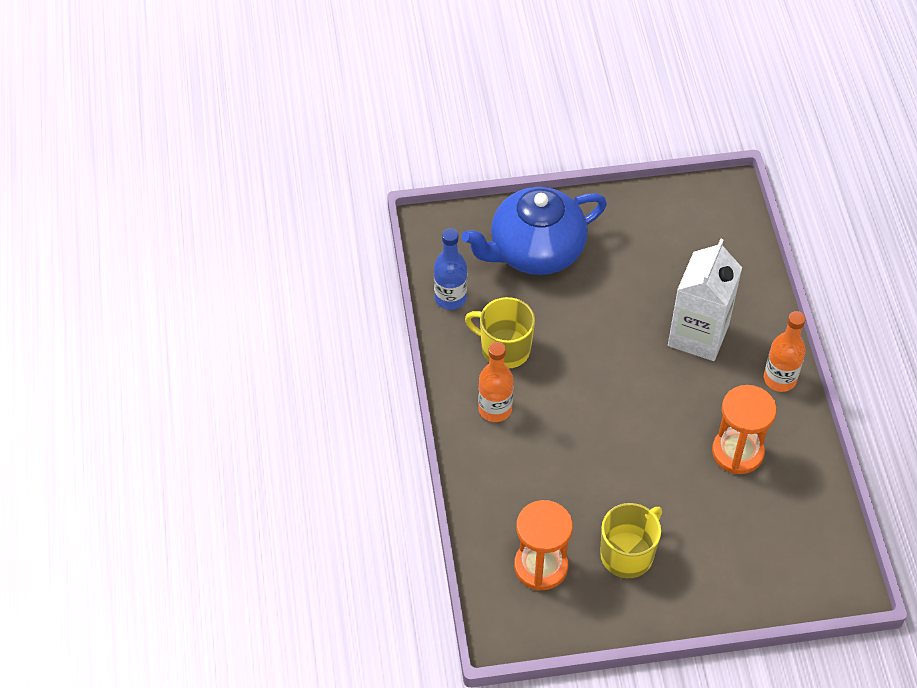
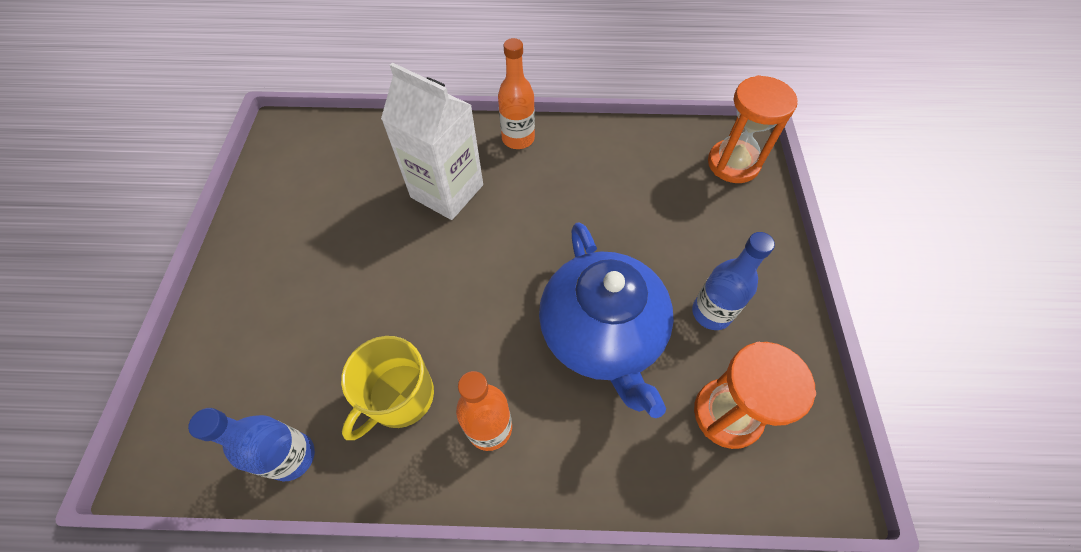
camera: 80 degrees left, 5 degrees up
(535, 251) = (267, 330): blue teapot -> blue teapot (602, 334)
(628, 554) = (711, 313): yellow mug -> blue bottle
(737, 452) = (595, 188): orange hourglass -> orange hourglass (733, 163)

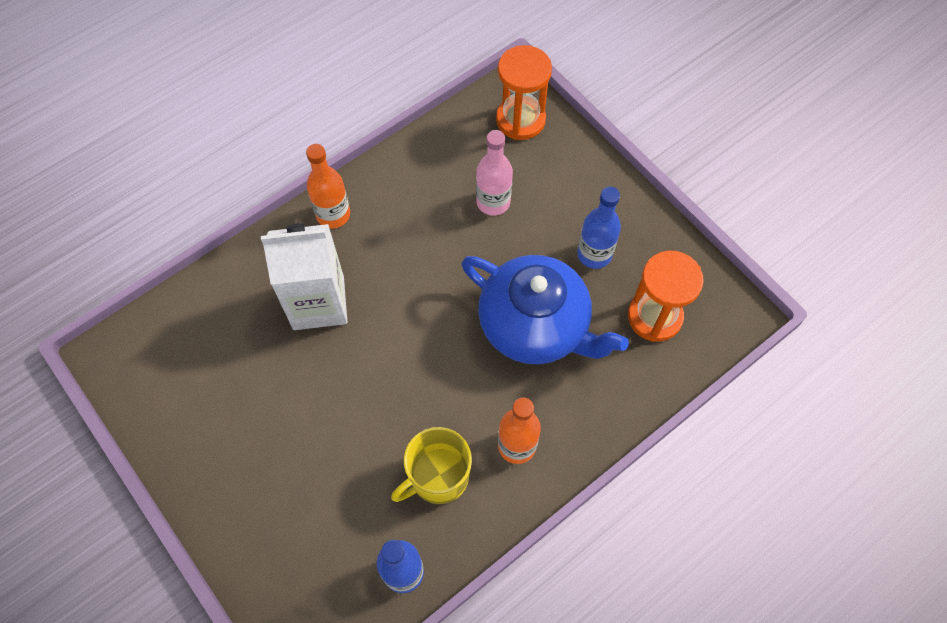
camera: 40 degrees left, 5 degrees up
(400, 397) = (438, 476): yellow mug -> yellow mug turned 60 degrees clockwise
(653, 209) = (493, 202): none -> pink bottle

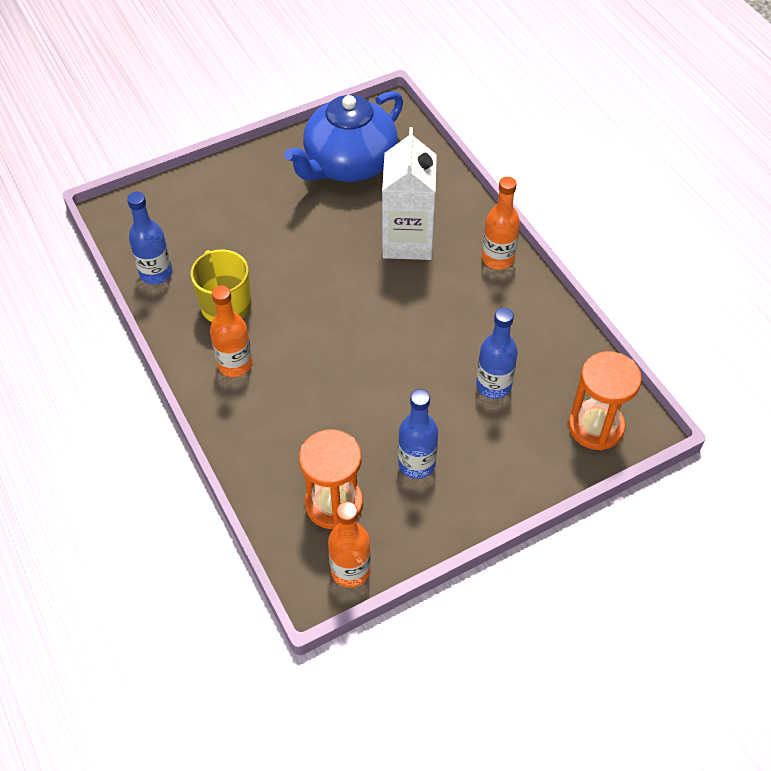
camera: 100 degrees right, 10 degrees down
(493, 202) = (493, 385): pink bottle -> blue bottle
(535, 325) = (348, 398): blue teapot -> blue teapot (349, 164)
(715, 291) = (350, 570): none -> orange bottle

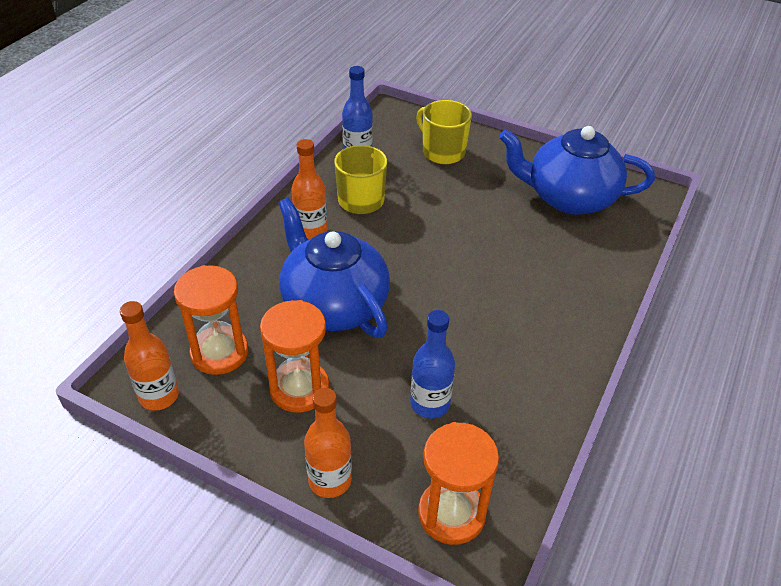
camera: 55 degrees right, 10 degrees down
(212, 210) = (442, 152): none -> yellow mug
(342, 394) = (333, 304): none -> blue teapot
(407, 241) = (530, 269): white carton -> none
(417, 464) = (299, 389): blue bottle -> orange hourglass
(498, 258) = (576, 337): orange bottle -> orange bottle (330, 480)

